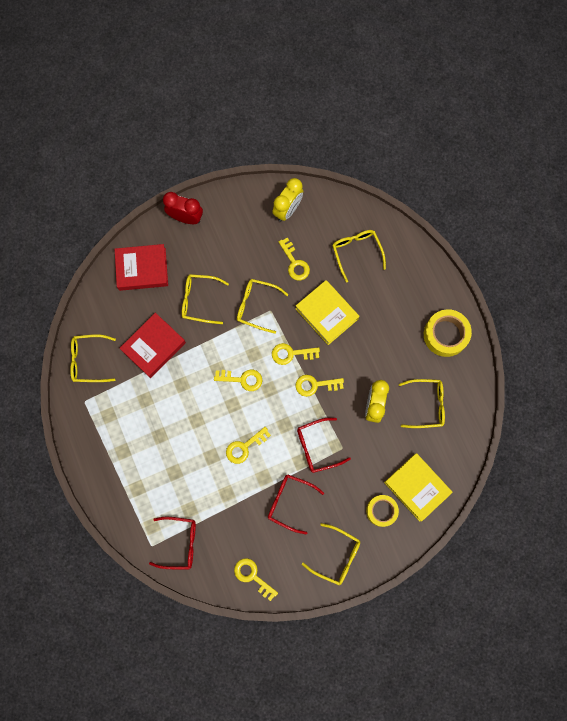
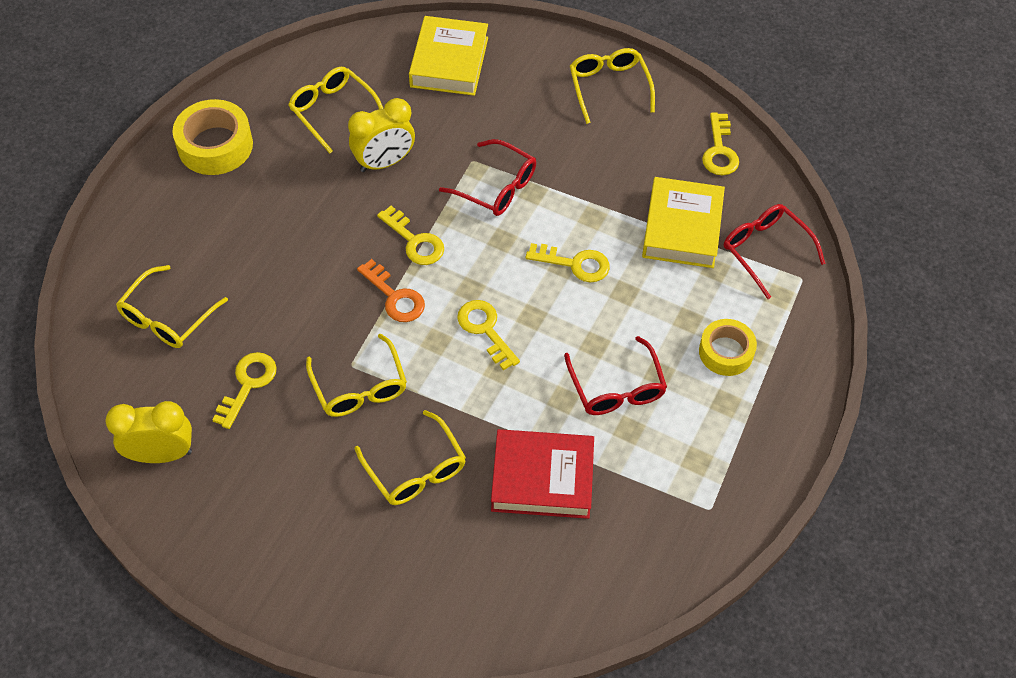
camera: 130 degrees left, 20 degrees down
(88, 360) = (647, 554): yellow glasses -> none
(142, 269) = (434, 592): red book -> none
(186, 218) = (290, 595): red clock -> none
(289, 502) = (594, 171): red glasses -> red glasses (616, 388)
(291, 354) = (395, 297): yellow key -> orange key
(326, 314) = (297, 293): yellow book -> yellow book (682, 228)
(381, 511) = (511, 78): yellow tape -> yellow tape (726, 352)

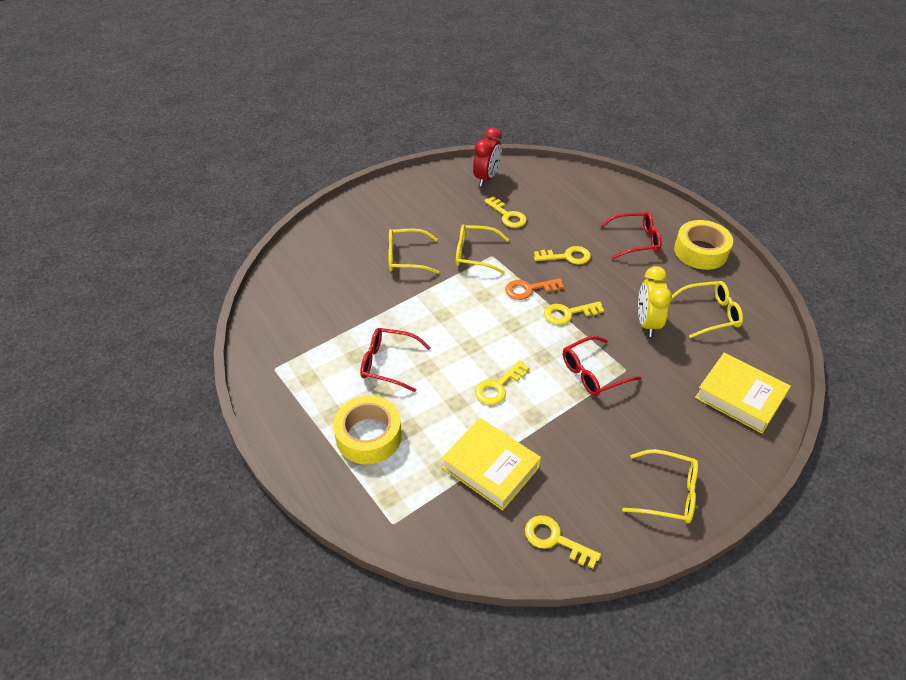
camera: 120 degrees right, 10 degrees down
(161, 454) = (486, 178): yellow clock -> red clock
(167, 318) = (572, 200): yellow glasses -> none
(485, 330) = (476, 320): yellow key -> yellow key (567, 257)
(542, 478) = (358, 304): red book -> none
(726, 352) = (368, 436): yellow tape -> yellow tape, size x1.50
(765, 250) = (435, 513): red glasses -> red glasses (636, 241)

